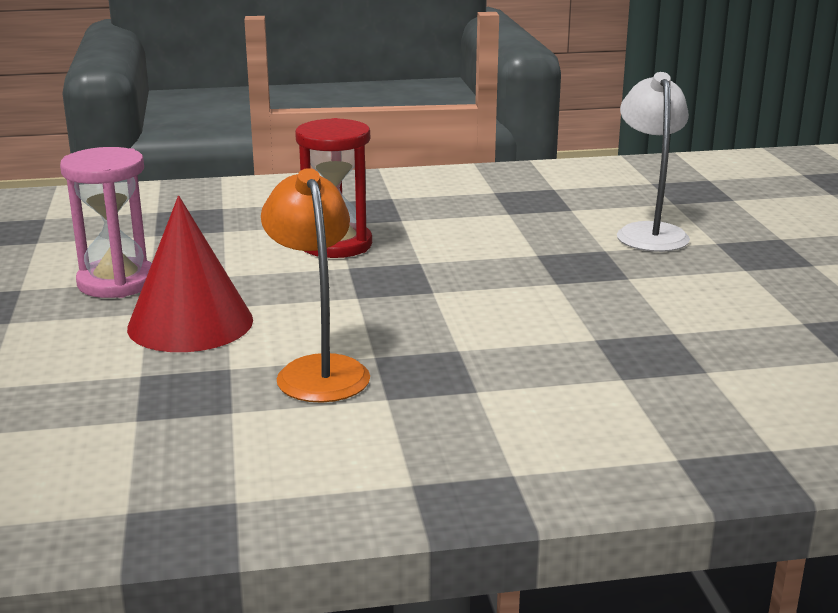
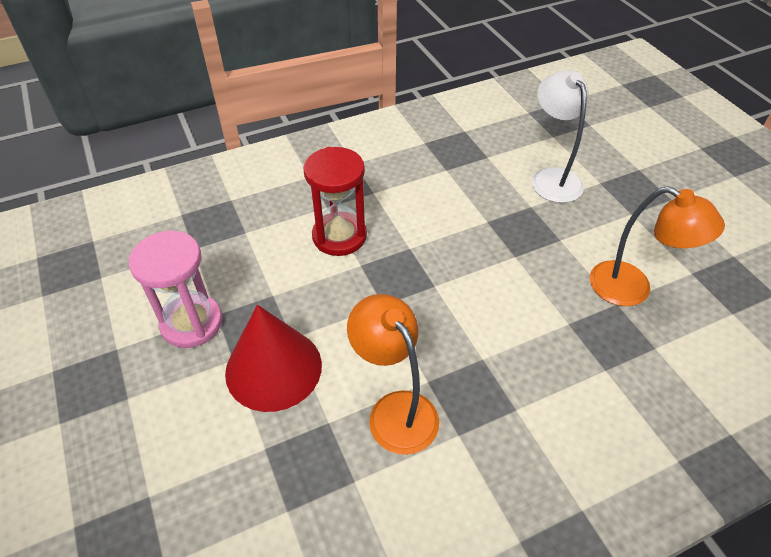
camera: 15 degrees left, 25 degrees up
(705, 324) = (632, 289): none -> orange lamp

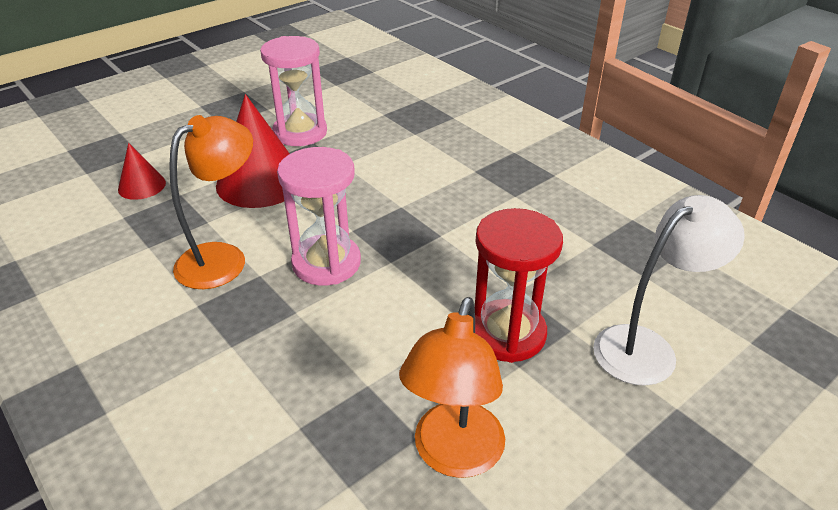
camera: 75 degrees right, 10 degrees down
(228, 491) = (142, 186): none -> red cone
(339, 236) = (435, 186): red hourglass -> red hourglass (507, 333)
(425, 329) = (326, 263): none -> pink hourglass

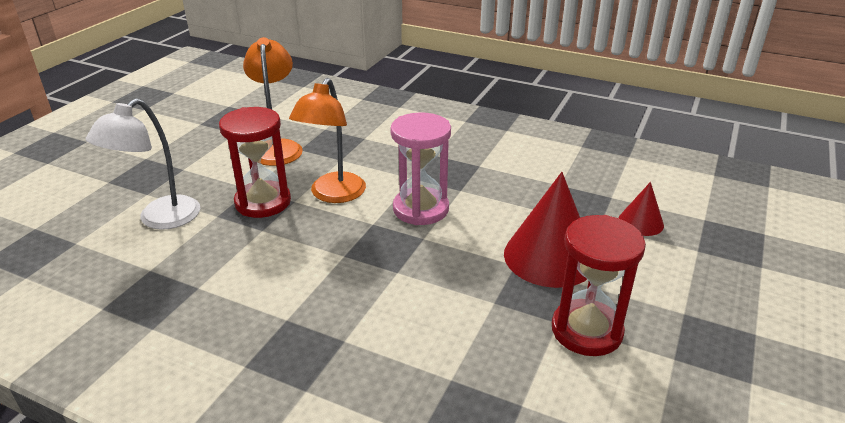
camera: 155 degrees right, 5 degrees down
(223, 258) = (498, 192): orange lamp -> orange lamp (333, 195)
(300, 133) = (586, 330): pink hourglass -> red hourglass

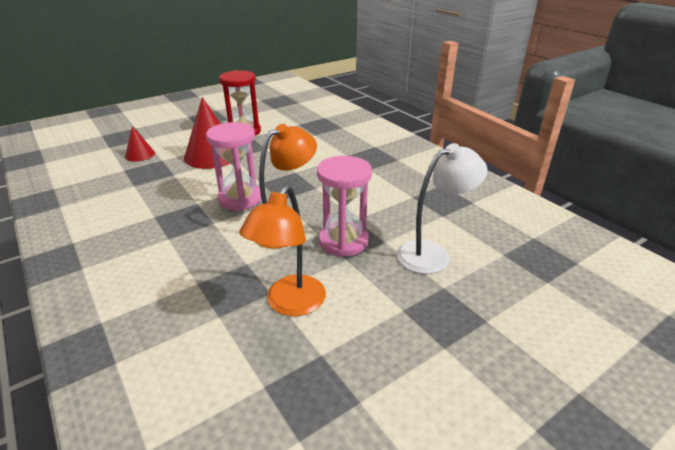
camera: 150 degrees left, 0 degrees up
(263, 202) = (343, 241): red hourglass -> pink hourglass

